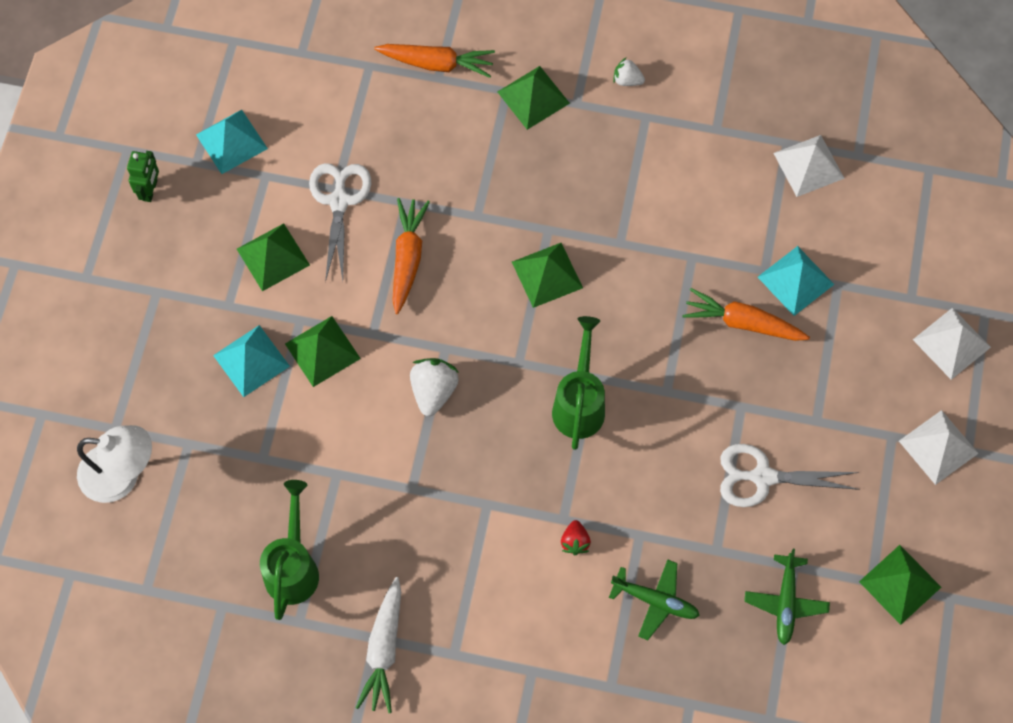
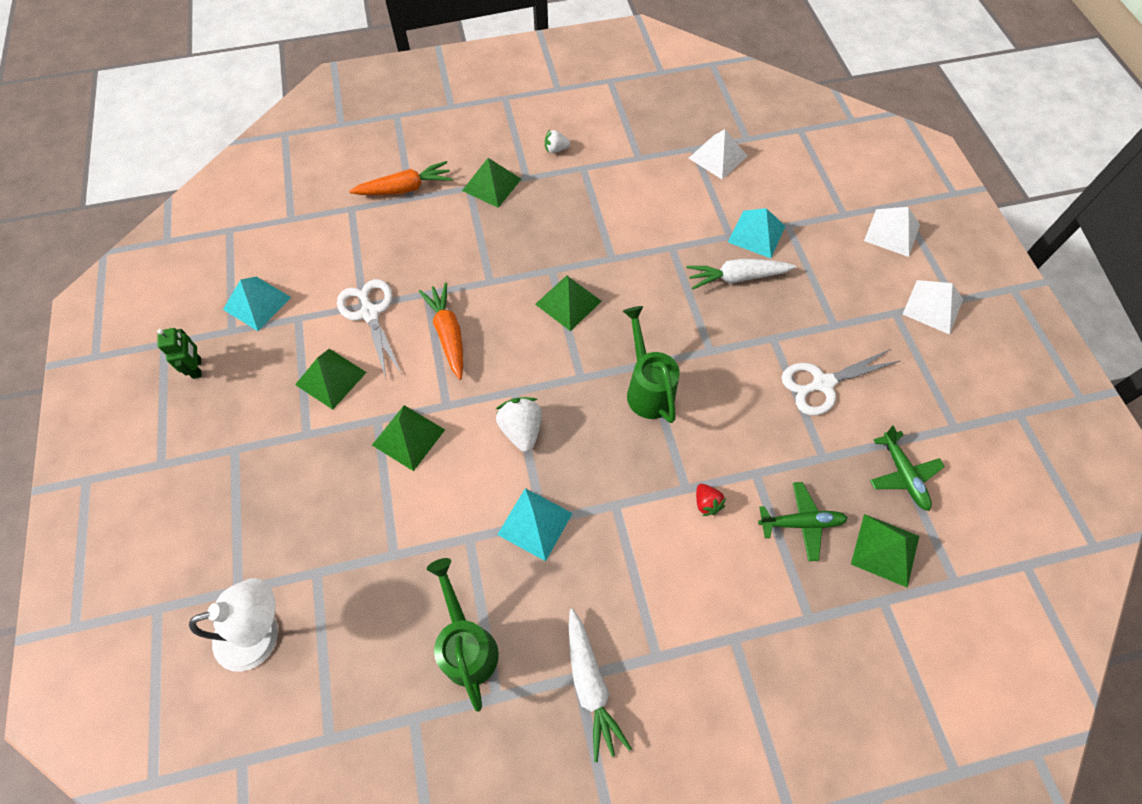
camera: 25 degrees left, 5 degrees down
(251, 360) = (347, 472): turquoise pyramid -> turquoise pyramid (535, 524)
(743, 323) = (737, 277): orange carrot -> white carrot
(900, 584) = (977, 420): green pyramid -> green pyramid (885, 549)

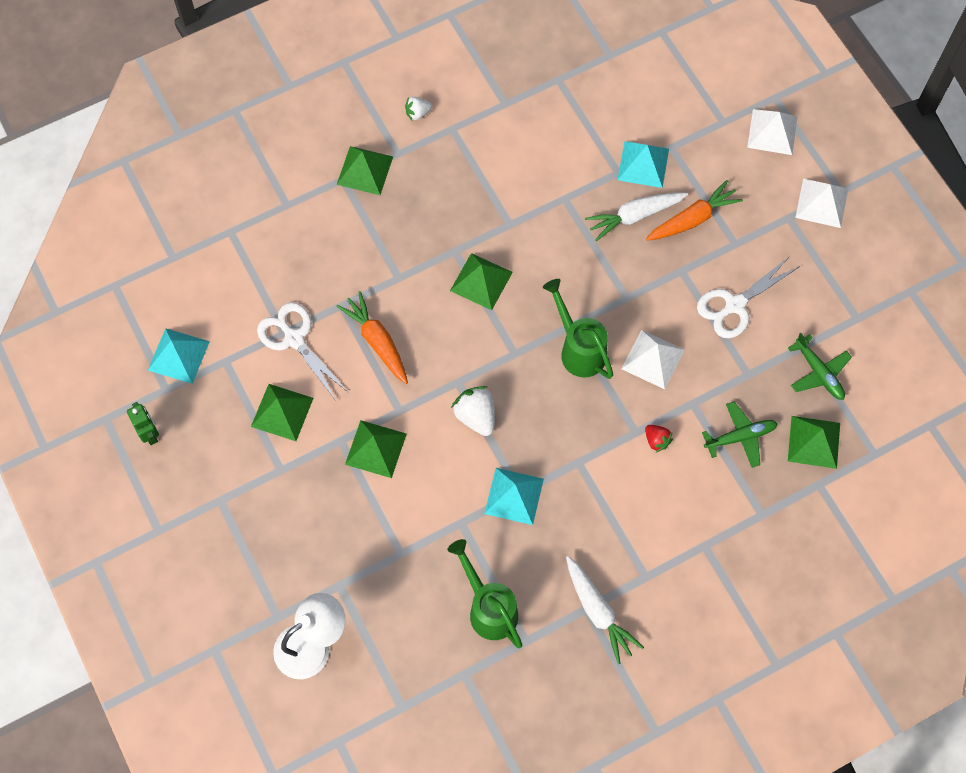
camera: 15 degrees left, 5 degrees up
(405, 188) = (277, 195): orange carrot -> orange carrot (692, 219)
(717, 156) = (585, 84): white pyramid -> white pyramid (653, 359)

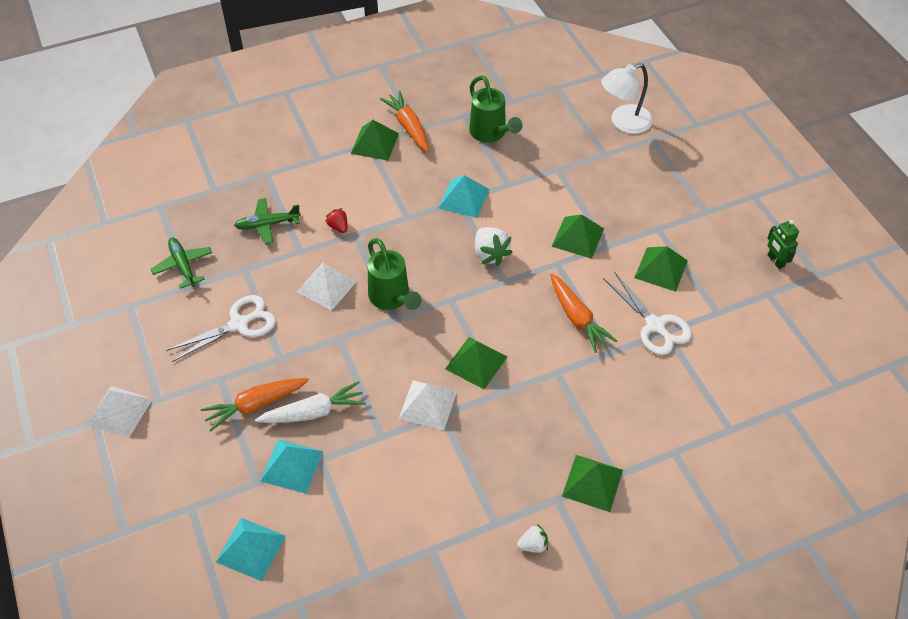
camera: 175 degrees left, 15 degrees down
(178, 355) = (762, 319): turquoise pyramid -> turquoise pyramid (251, 548)
(598, 611) = (408, 127): white carrot -> orange carrot
(772, 132) = (142, 491): white pyramid -> white pyramid (428, 404)
(814, 442) = (207, 217): green pyramid -> green pyramid (374, 143)

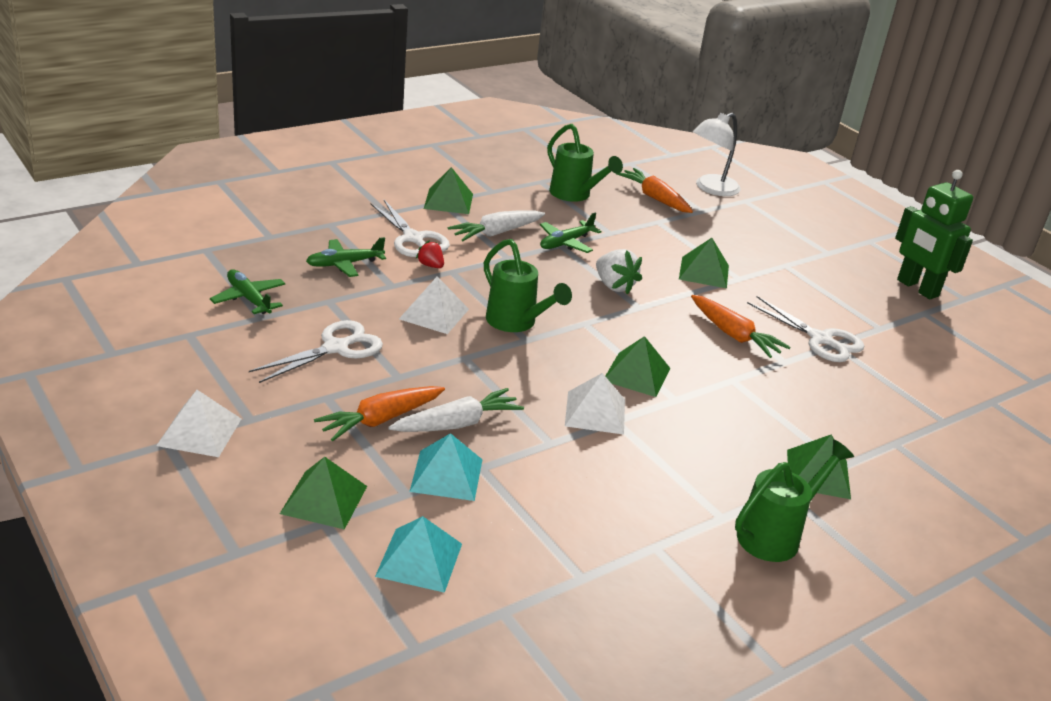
camera: 15 degrees left, 20 degrees down
(332, 193) = (413, 239): none -> white scissors
(406, 185) = (496, 233): none -> white carrot
(408, 127) = (482, 189): orange carrot -> orange carrot (654, 198)
(464, 198) = (566, 243): turquoise pyramid -> green plane
(533, 545) = (776, 535): white strawberry -> green watering can
(661, 269) = (804, 295): green pyramid -> green pyramid (324, 499)
(775, 261) = (917, 288): green robot -> green robot, size x1.92

